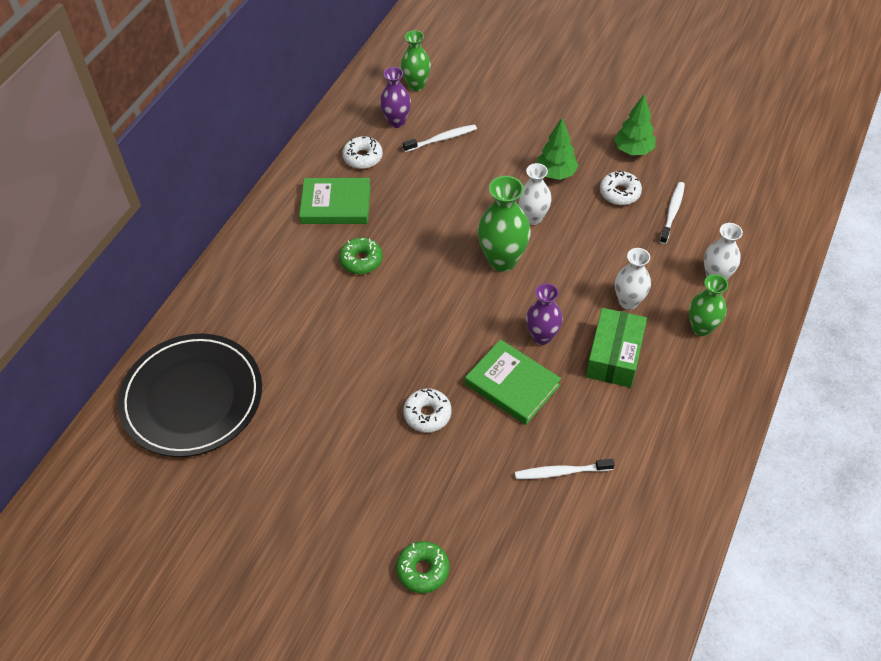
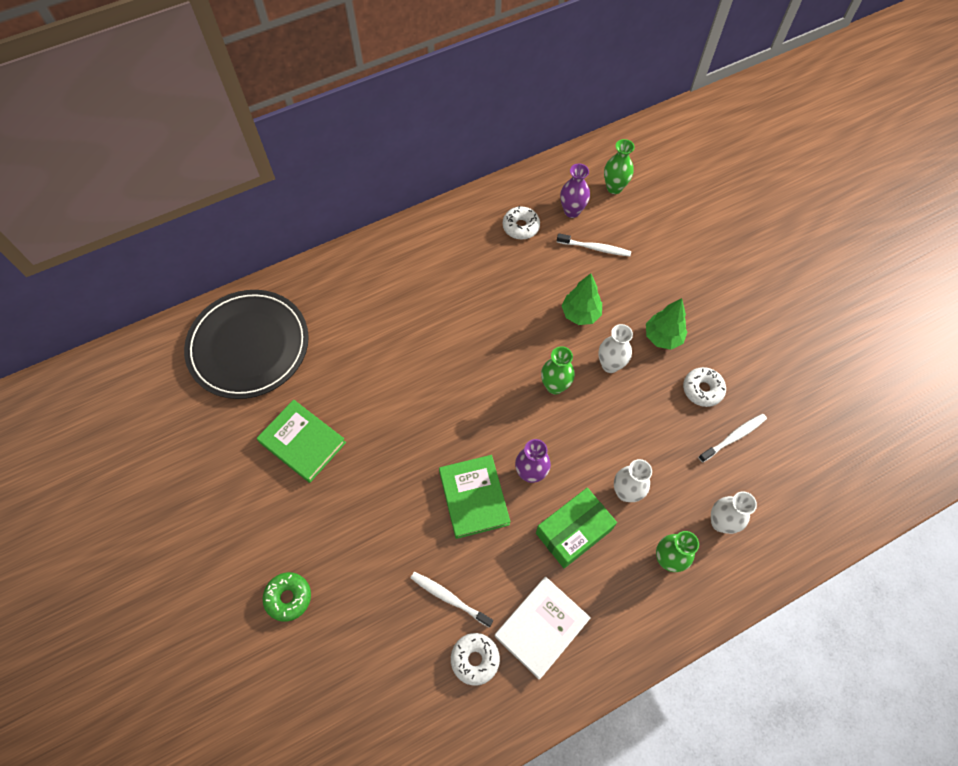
camera: 35 degrees right, 10 degrees up
(336, 204) = (468, 255): green book -> green book (303, 442)
(361, 260) = (449, 314): green donut -> none
(427, 414) = (392, 476): white donut -> white donut (475, 659)
(502, 260) = (555, 386): green vase -> green vase, size x0.66
(633, 150) = (748, 358): green tree -> green tree (580, 314)
(653, 441) = (541, 627): none -> white book

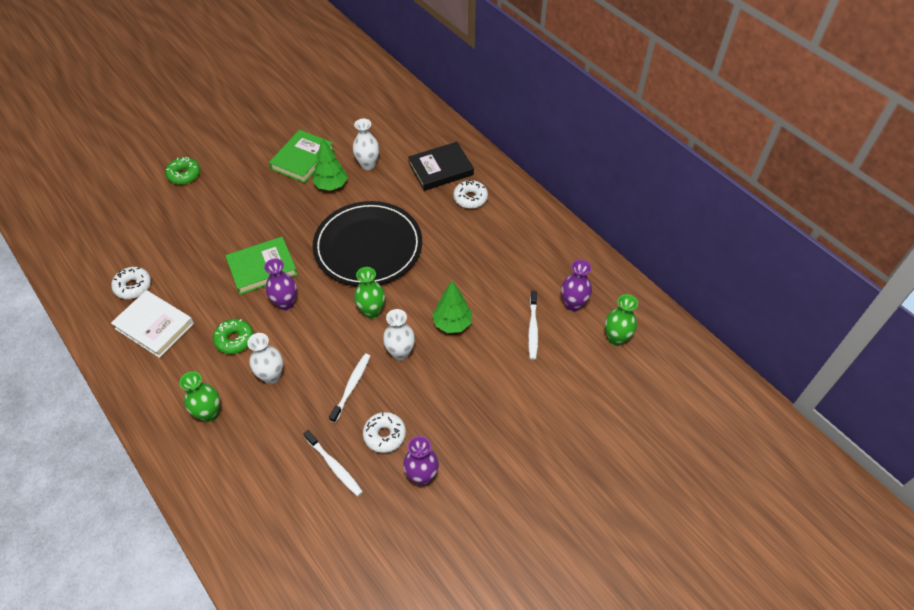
camera: 80 degrees right, 10 degrees down
(249, 346) = (379, 114): black plate -> black plate (368, 246)
(363, 293) = (440, 169): none -> black book
(449, 598) = (180, 264): white toothbrush -> white toothbrush (351, 386)
(521, 227) = (541, 265): white donut -> white donut (470, 198)
(573, 531) = (234, 340): green box -> green donut
(663, 337) = (439, 396): green tree -> green tree (331, 185)
(720, 522) = (245, 457): white vase -> white vase (368, 165)
(745, 363) = (422, 476): none -> purple vase

